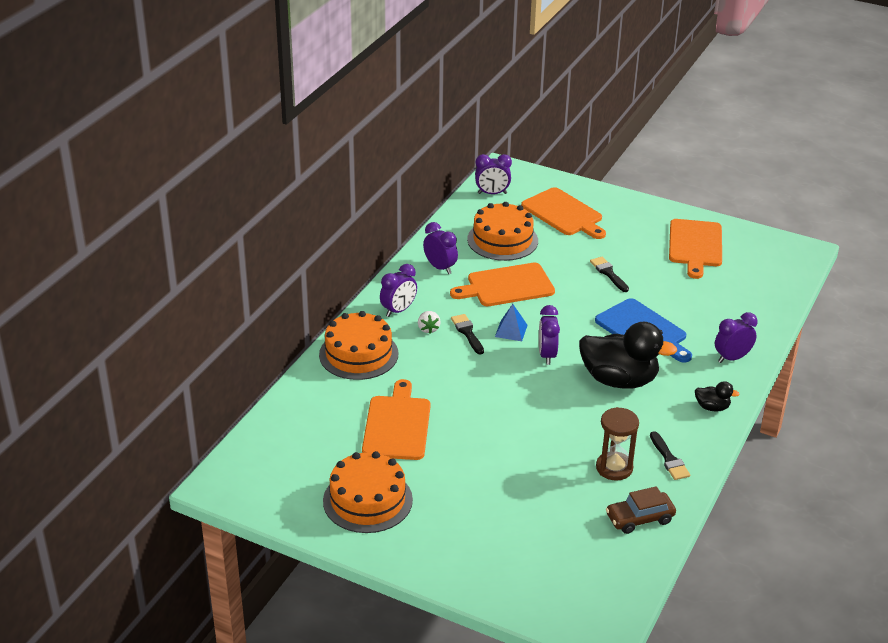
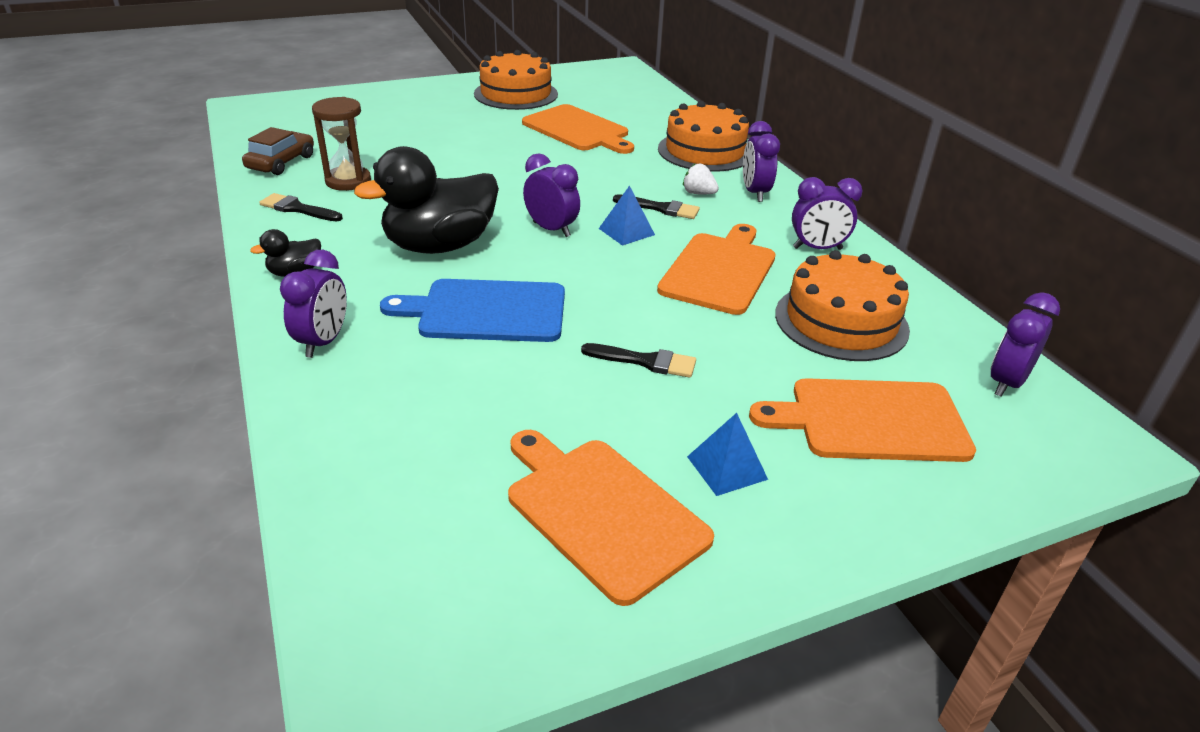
camera: 130 degrees right, 0 degrees up
(637, 232) = (727, 468): none -> blue pyramid

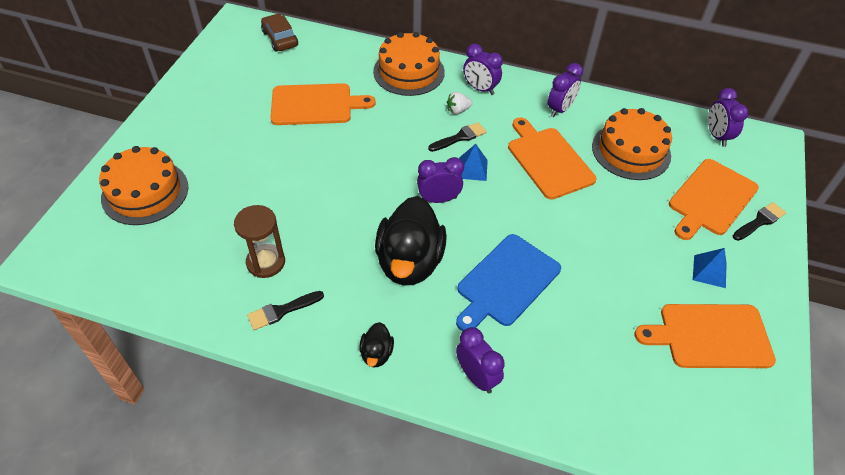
camera: 50 degrees left, 15 degrees up
(281, 162) = (190, 286): brown car -> brown car (280, 39)
(516, 94) = (219, 98): orange cake -> orange cake (145, 192)
(645, 361) = (607, 245): black brush -> black brush (759, 221)

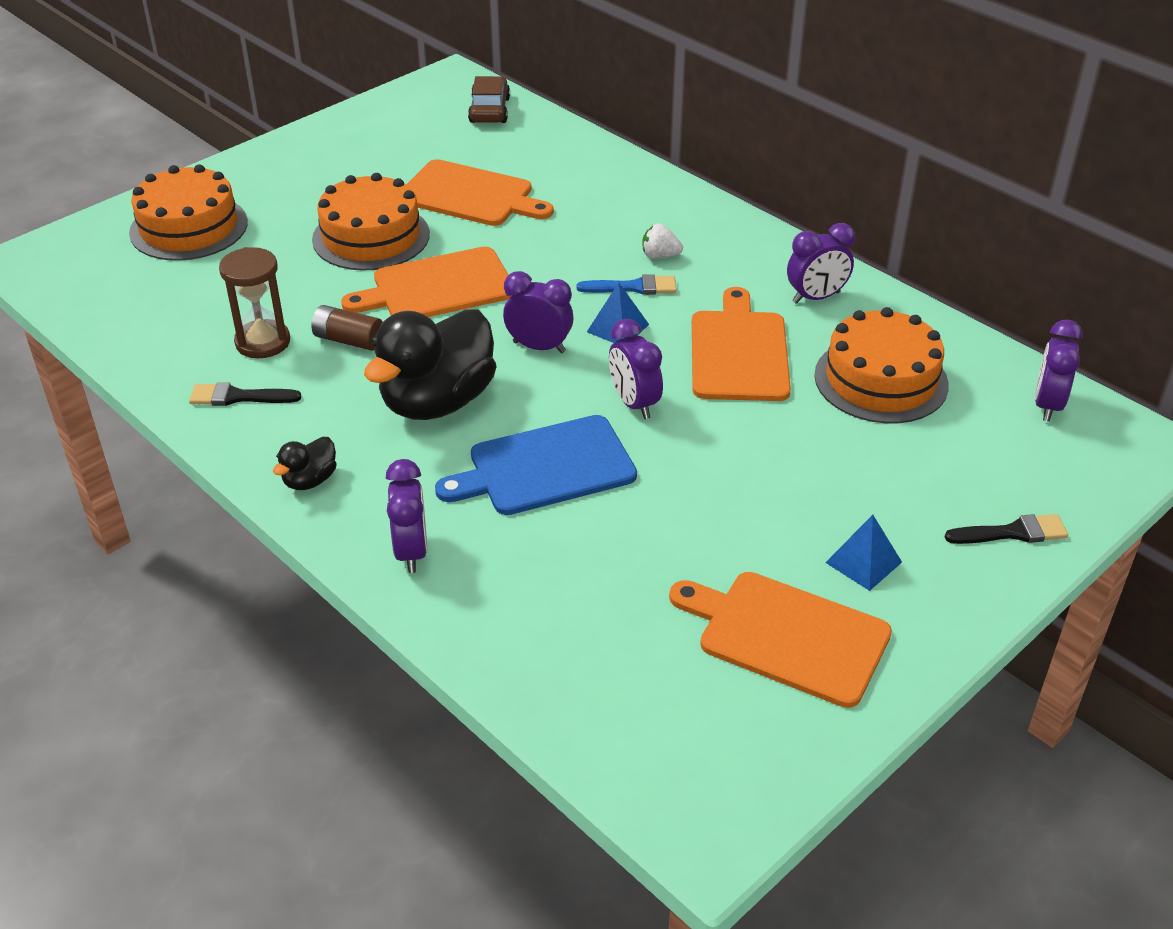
camera: 30 degrees right, 10 degrees down
(320, 239) = (348, 340): none -> brown battery
(409, 72) = (631, 192): orange cake -> orange cake (371, 237)
(460, 137) = (633, 287): black brush -> blue brush
(480, 89) = (717, 240): purple clock -> purple clock (634, 403)
(710, 199) = (955, 478): orange cutting board -> orange cutting board (437, 287)

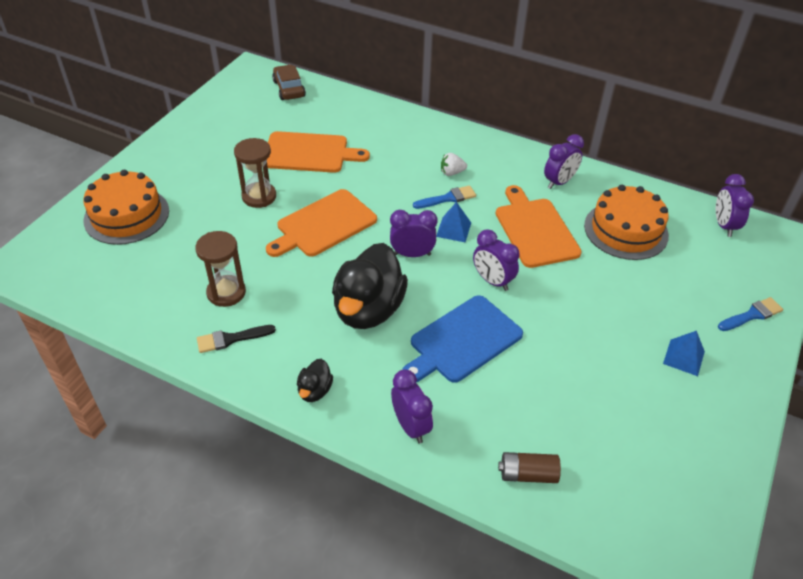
camera: 20 degrees left, 5 degrees up
(348, 340) = (285, 278): brown battery -> brown battery (527, 474)
(371, 237) = (259, 196): orange cake -> brown hourglass
(786, 635) = (669, 421): orange cutting board -> none
(1012, 532) = (752, 315): black brush -> blue brush

